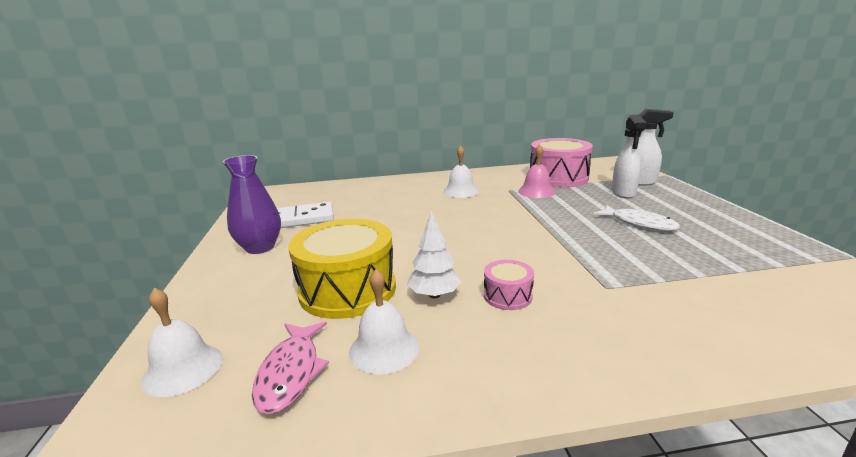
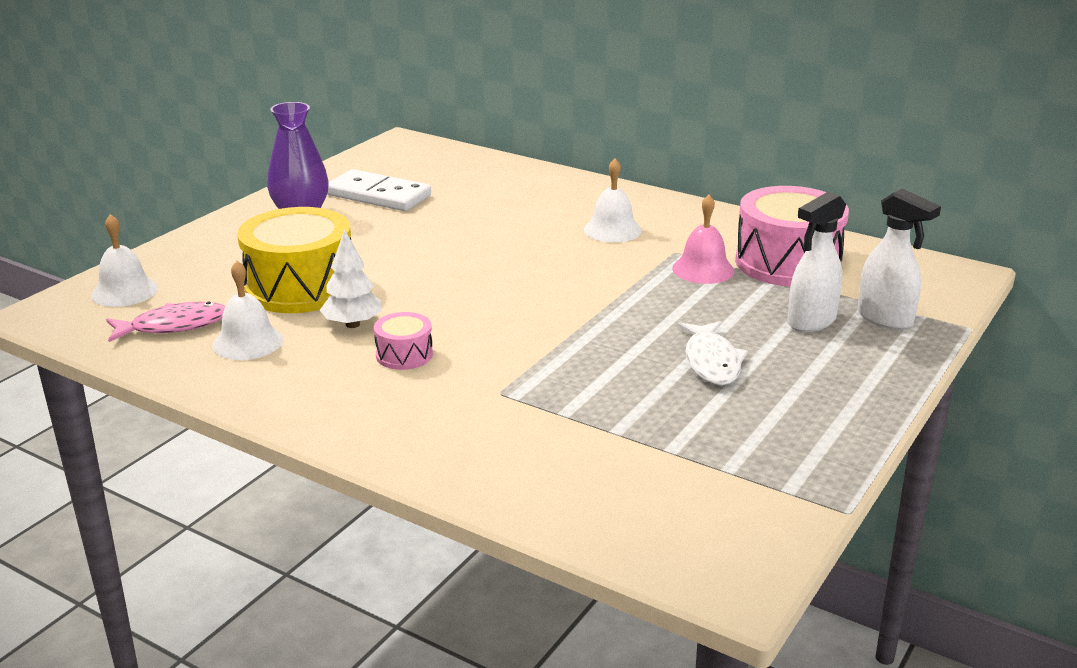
camera: 40 degrees right, 5 degrees up
(290, 373) = (174, 326): pink fish -> pink fish turned 150 degrees counterclockwise

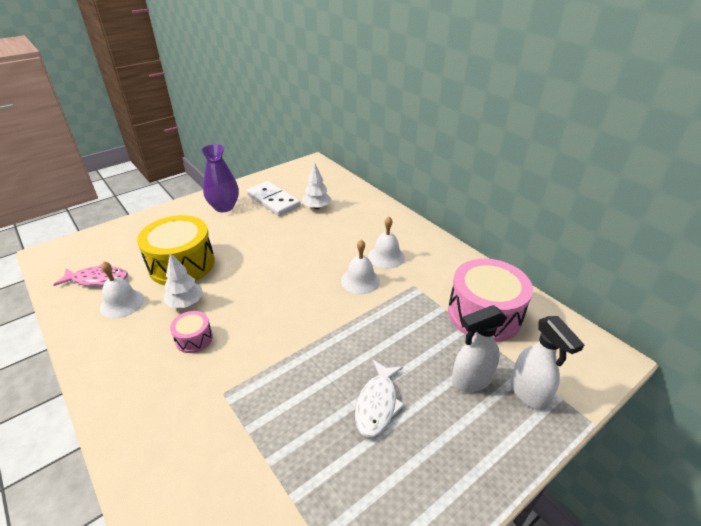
camera: 20 degrees right, 10 degrees up
(124, 291) = (97, 246): white bell -> white bell (360, 281)
(458, 193) = (317, 207): none -> white tree
(703, 269) = (423, 307): pink bell -> none

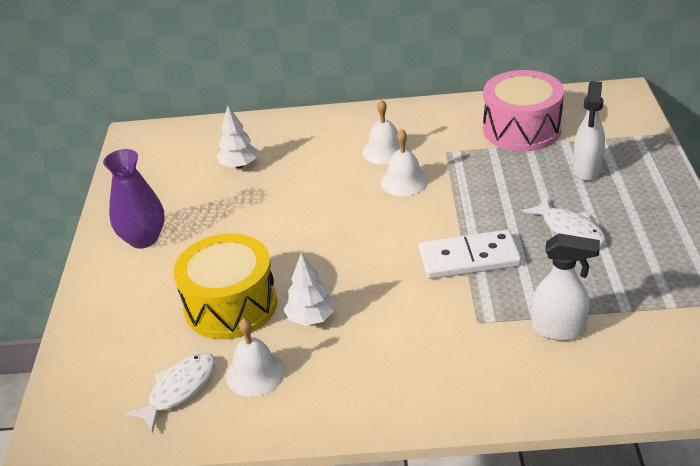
camera: 50 degrees left, 0 degrees up
(97, 279) = (179, 389): pink fish -> white fish
(194, 338) = (379, 325): pink drum -> none
(273, 201) = (182, 194): white domino -> white domino (469, 258)
(529, 393) = (623, 148): white spray bottle -> white spray bottle (559, 330)

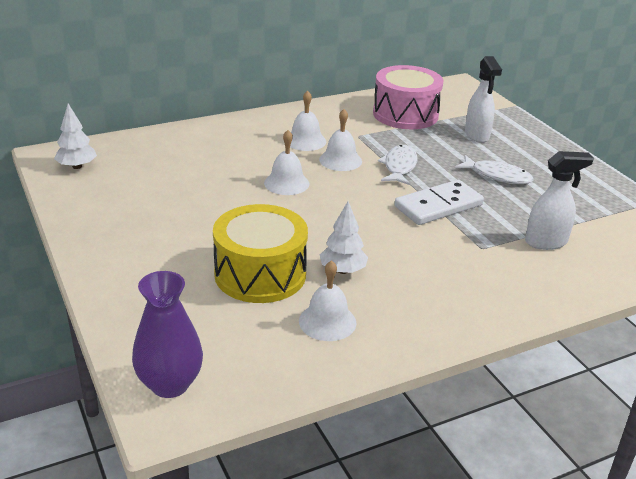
camera: 30 degrees left, 5 degrees down
(143, 239) = (127, 236): purple vase -> purple vase (170, 384)
(179, 389) = (265, 349): white fish -> white fish (399, 166)
(239, 165) = (179, 166): white tree -> white tree (77, 166)
(328, 202) = (286, 183): none -> white bell

